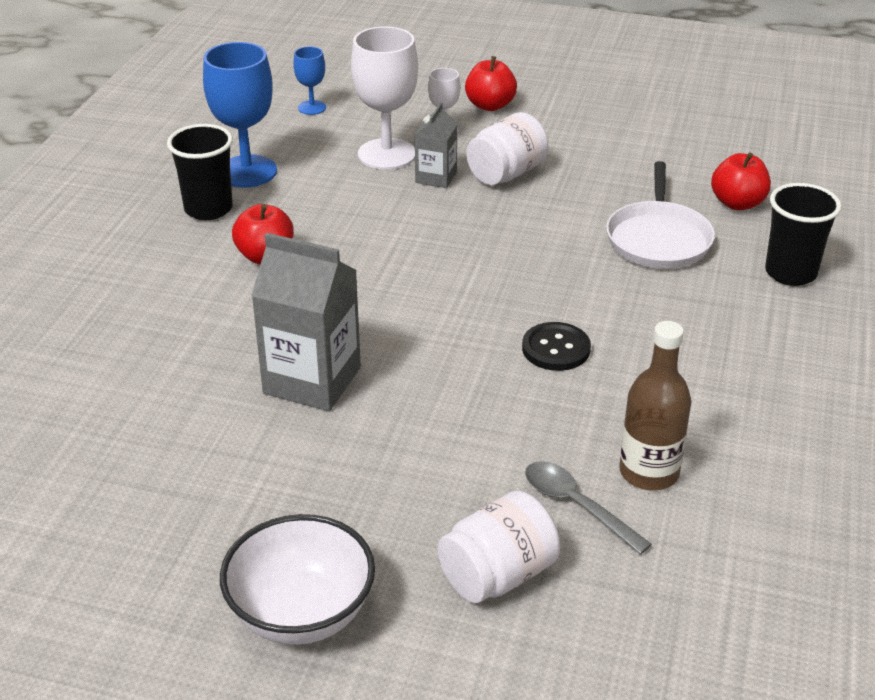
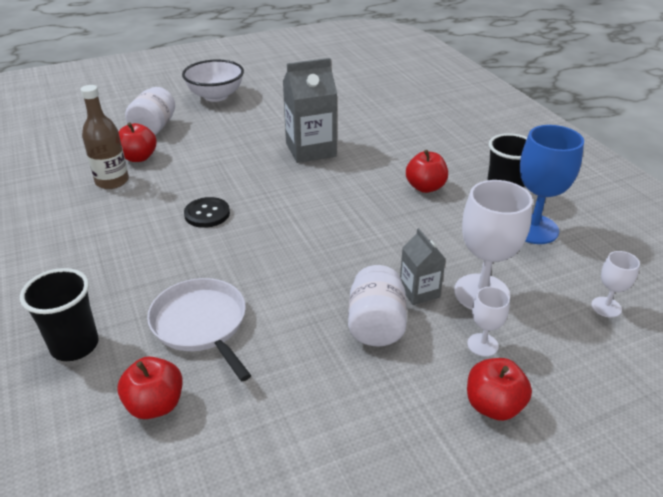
camera: 140 degrees right, 0 degrees up
(312, 108) = (606, 307): blue goblet -> white goblet
(576, 505) = (139, 157): grey spoon -> red apple

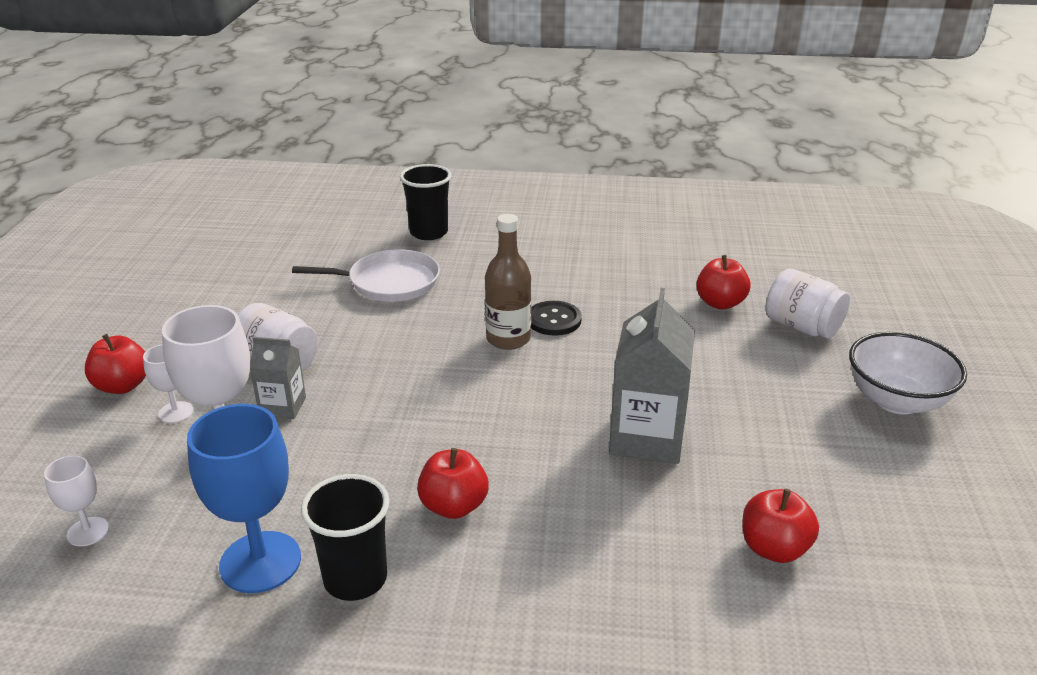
camera: 120 degrees right, 5 degrees down
(112, 181) = (673, 279): brown bottle -> brown bottle (508, 339)
(155, 405) = (332, 251): red apple -> red apple (774, 548)

